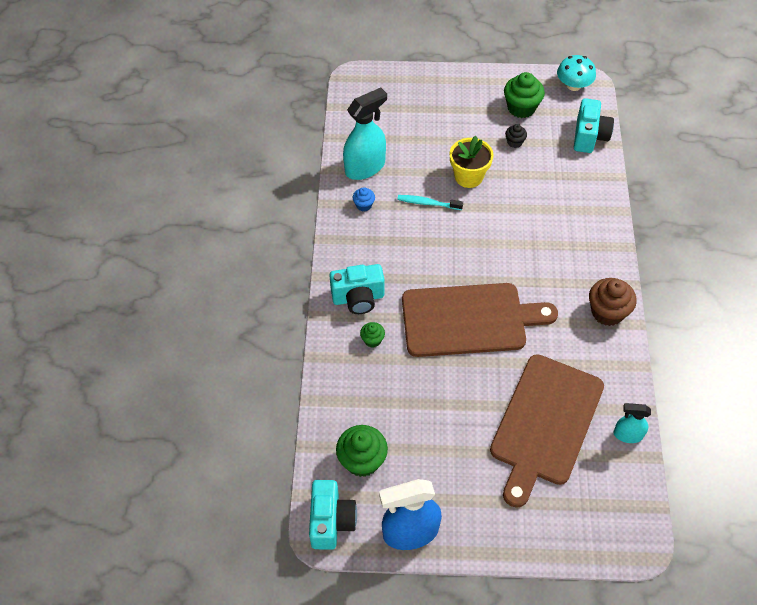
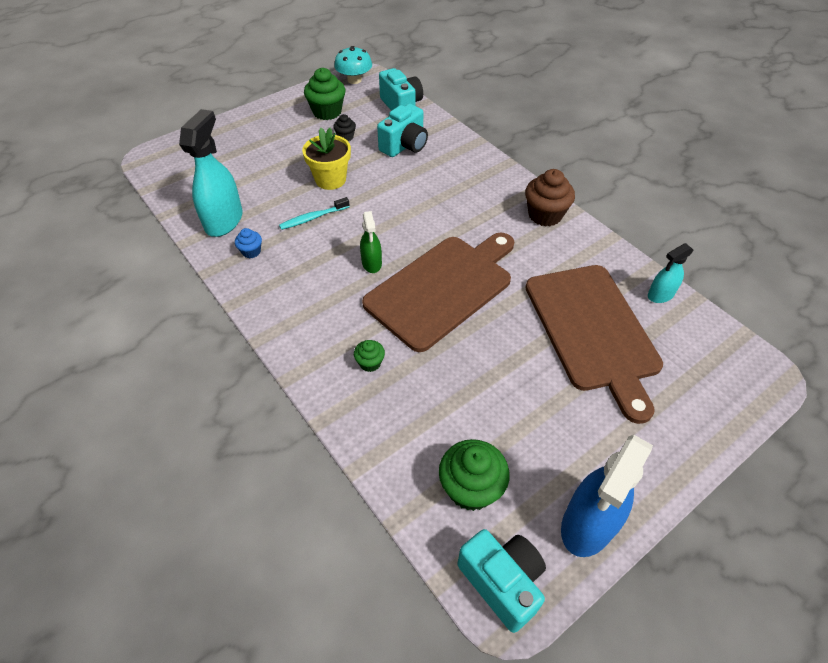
camera: 40 degrees left, 5 degrees down
(358, 298) = (320, 334): turquoise camera -> turquoise camera (404, 146)
(437, 267) = (372, 263): none -> green spray bottle

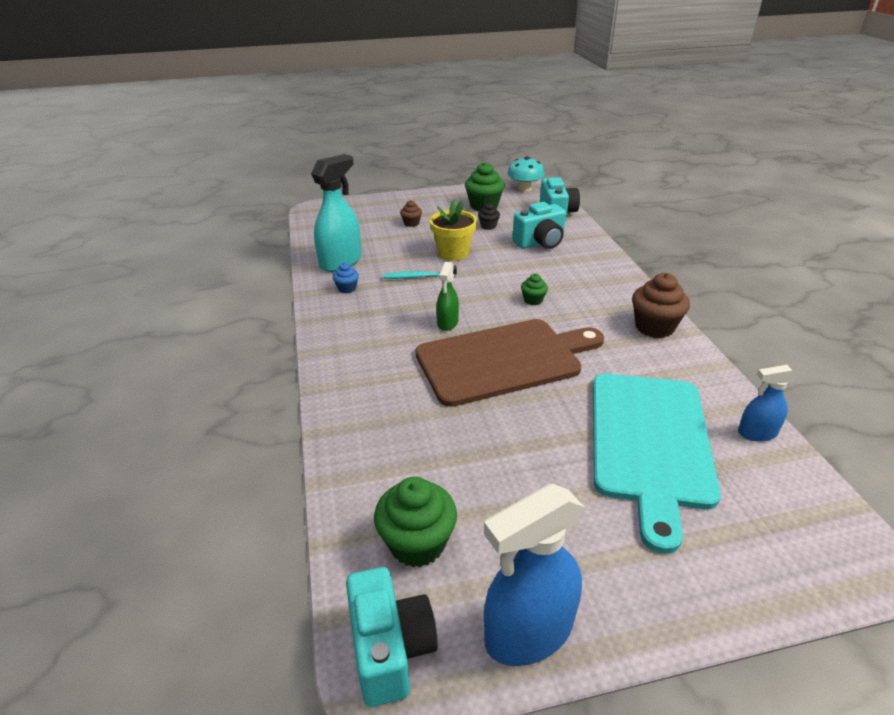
camera: 25 degrees right, 15 degrees down
(267, 152) = (411, 223): none -> brown cupcake
(370, 363) = (391, 400): green cupcake -> green cupcake (533, 300)
(593, 331) = (650, 443): brown cutting board -> turquoise cutting board
(660, 295) = (756, 433): turquoise spray bottle -> blue spray bottle

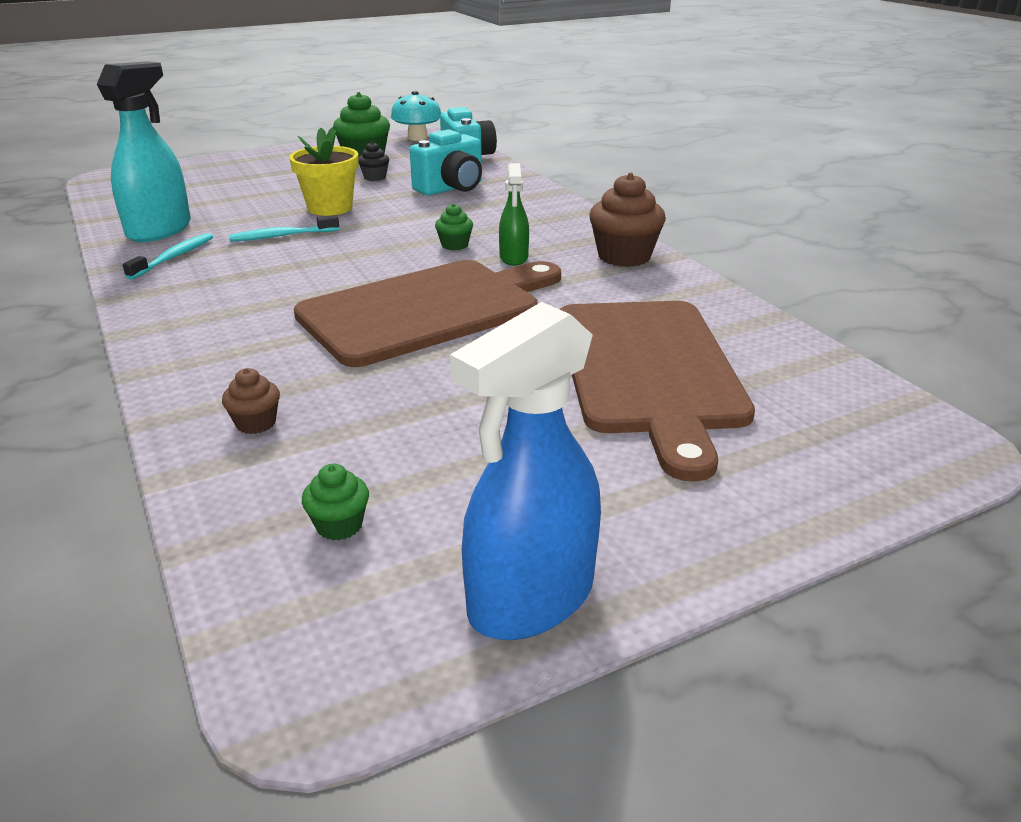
camera: 15 degrees left, 5 degrees down
(347, 288) = (174, 257): blue cupcake -> turquoise toothbrush
(390, 649) = (321, 658): turquoise camera -> none
(411, 223) = (261, 182): brown cupcake -> brown cupcake (256, 423)
(417, 543) = (339, 525): green cupcake -> green cupcake, size x0.52
(447, 323) = (336, 279): green spray bottle -> green spray bottle (514, 258)
(650, 443) = (649, 371): turquoise cutting board -> brown cutting board
(756, 433) = (781, 344): blue spray bottle -> none

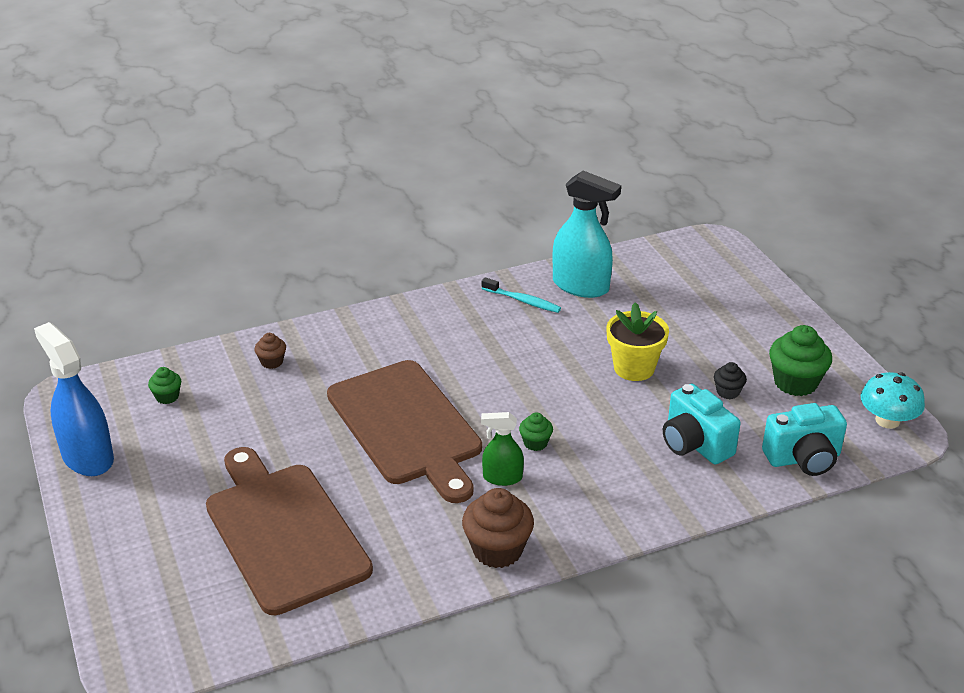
camera: 95 degrees right, 5 degrees up
(281, 236) = (564, 347): turquoise toothbrush -> none
(649, 371) = (283, 532): brown cutting board -> brown cutting board turned 60 degrees clockwise

